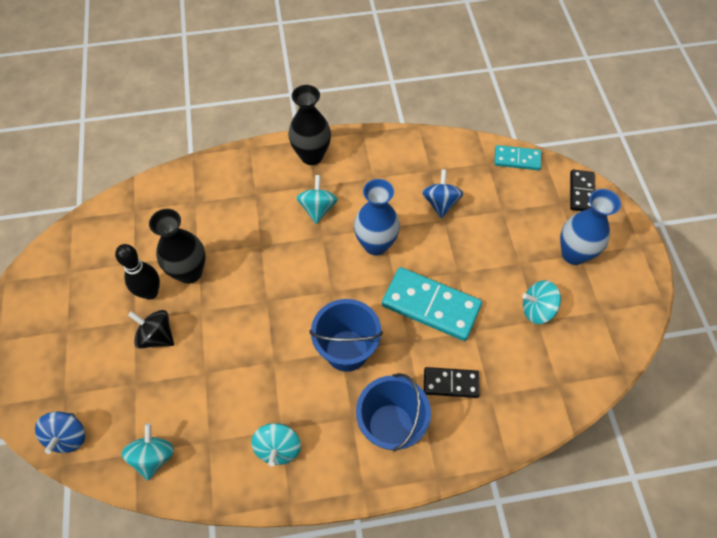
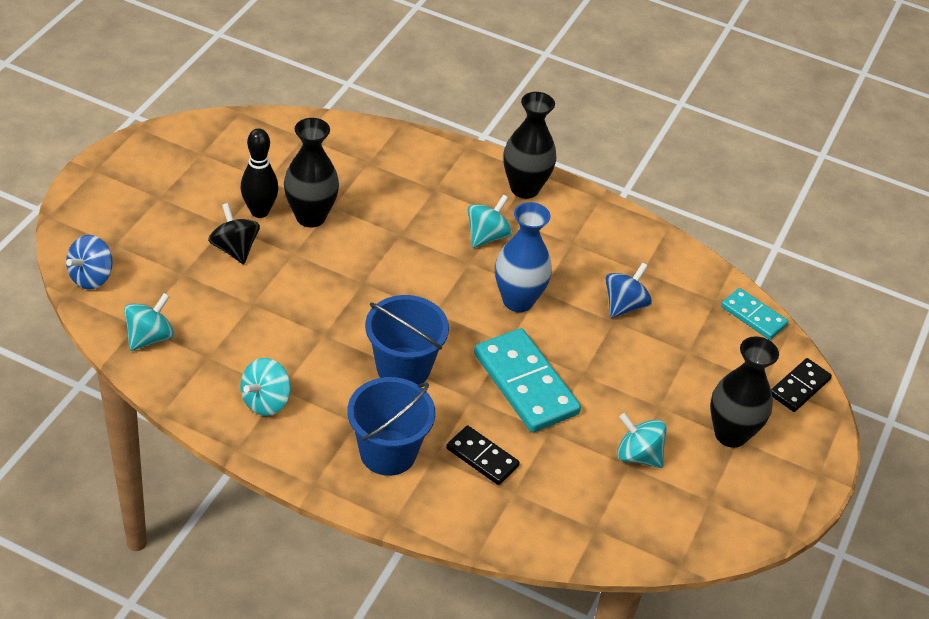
camera: 30 degrees right, 15 degrees down
(573, 254) = (731, 434): blue vase -> black vase

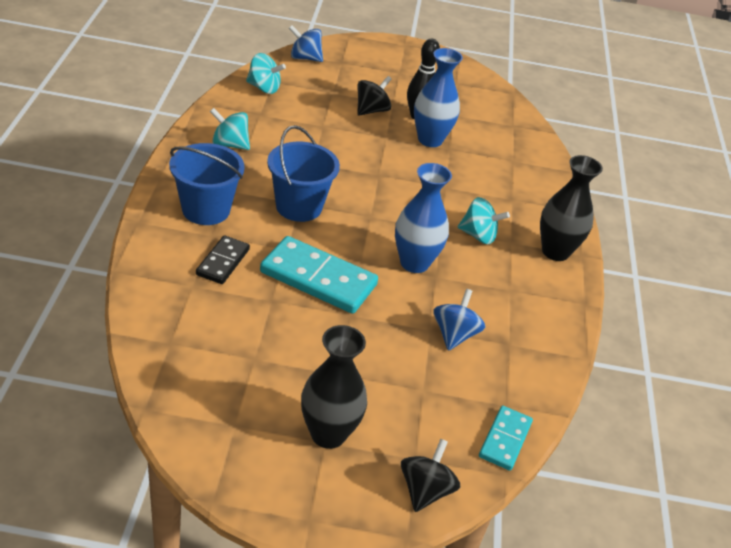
camera: 70 degrees right, 5 degrees down
(310, 217) = (430, 140): black vase -> blue vase
(525, 384) = (318, 278): turquoise domino -> turquoise domino turned 75 degrees clockwise
(624, 305) = (454, 335): blue spinning top -> blue spinning top turned 90 degrees counterclockwise
(638, 455) = (268, 363): turquoise spinning top -> none
(799, 387) = (425, 490): black domino -> black spinning top

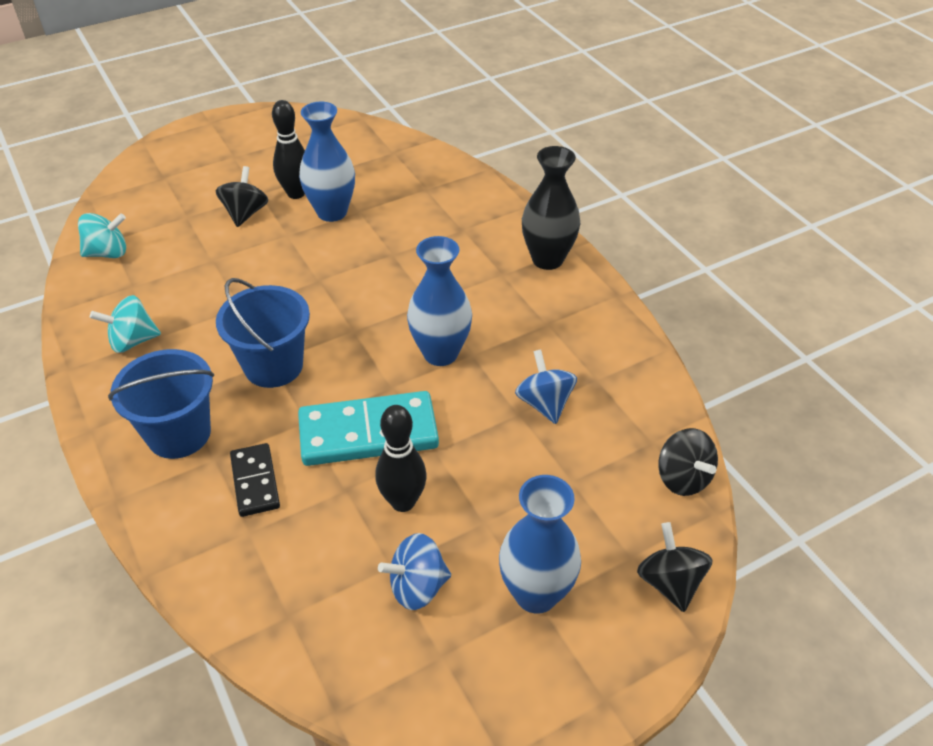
camera: 30 degrees left, 5 degrees up
(299, 329) = (403, 502): none -> black bowling pin
(305, 58) = (120, 193): blue spinning top -> blue spinning top (417, 587)
(328, 434) = (536, 594): black vase -> blue vase
(478, 235) = (469, 286): turquoise spinning top -> none
(505, 440) = (683, 478): turquoise domino -> black spinning top

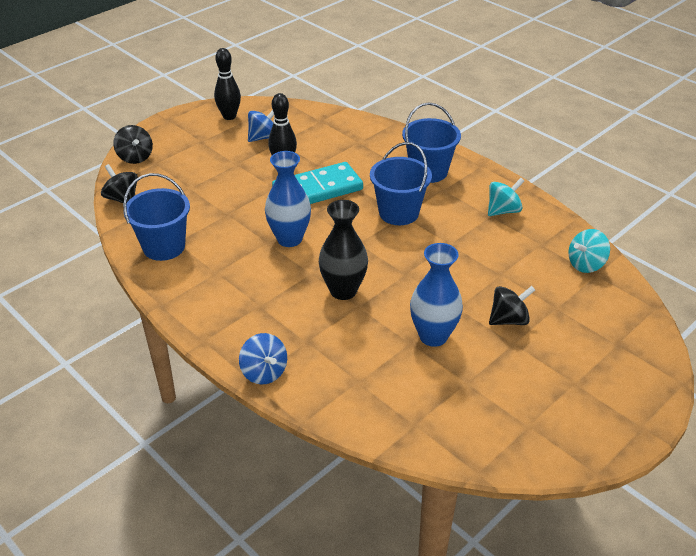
camera: 165 degrees right, 5 degrees down
(245, 213) = (508, 320): black spinning top -> black spinning top turned 105 degrees counterclockwise
(255, 482) = (369, 159): black domino -> none
(296, 193) = (479, 350): black bowling pin -> black bowling pin (229, 116)
(536, 594) = (204, 144): blue vase -> none
(544, 403) = (210, 222): blue spinning top -> blue spinning top (264, 372)
(547, 259) = (223, 326): black vase -> black vase (343, 290)
(614, 374) = (164, 247): none -> blue bucket

